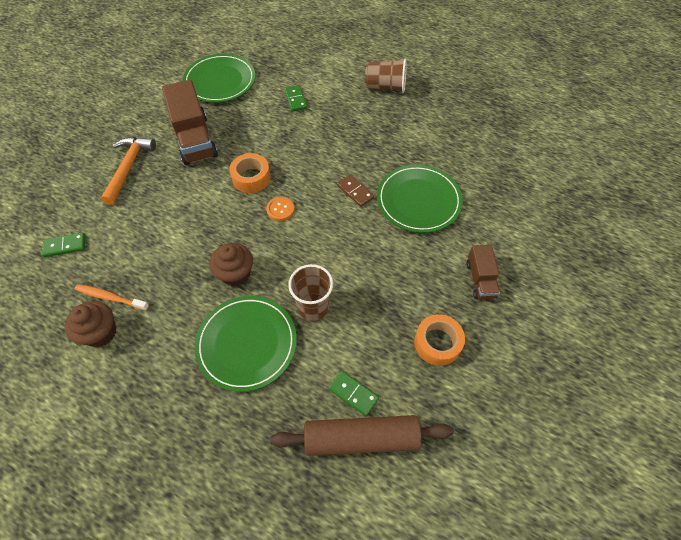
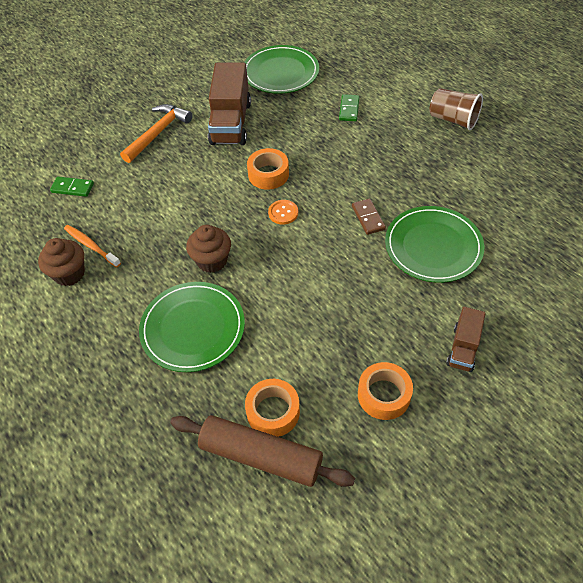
camera: 25 degrees right, 5 degrees down
(313, 307) = (272, 316): brown cup -> none
(353, 394) = (273, 412): green domino -> orange tape

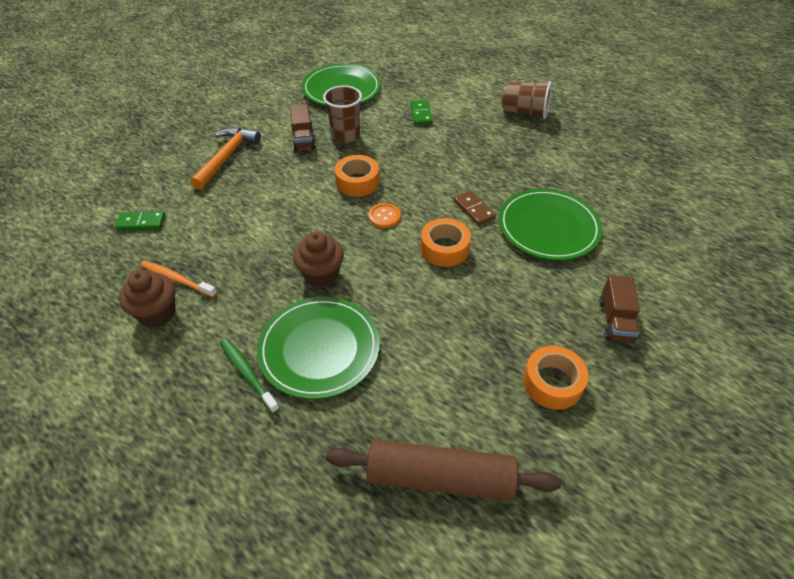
camera: 15 degrees left, 5 degrees down
(129, 339) = (247, 374): none -> green toothbrush
(231, 123) = (303, 139): brown truck -> brown truck, size x0.55
(270, 124) = (345, 136): none -> brown cup
(273, 412) = (438, 424): orange tape -> orange tape (444, 249)

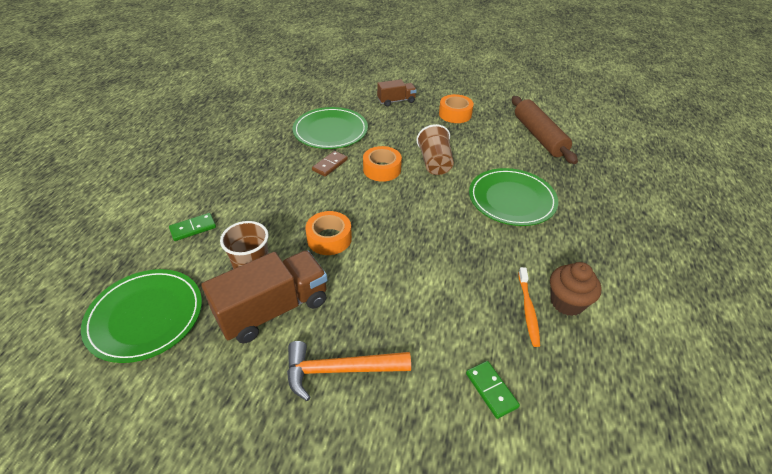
camera: 115 degrees left, 5 degrees down
(247, 374) = (559, 224): green toothbrush -> none
(303, 139) = (273, 309): brown truck -> brown truck, size x1.82
(321, 274) = (452, 221): brown cupcake -> none
(384, 216) = (366, 208): orange button -> none
(524, 112) = (174, 163): brown cup -> brown cup (434, 163)

